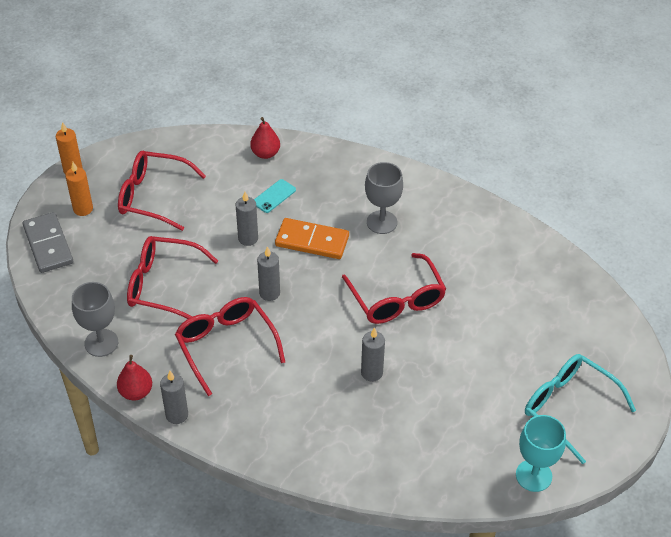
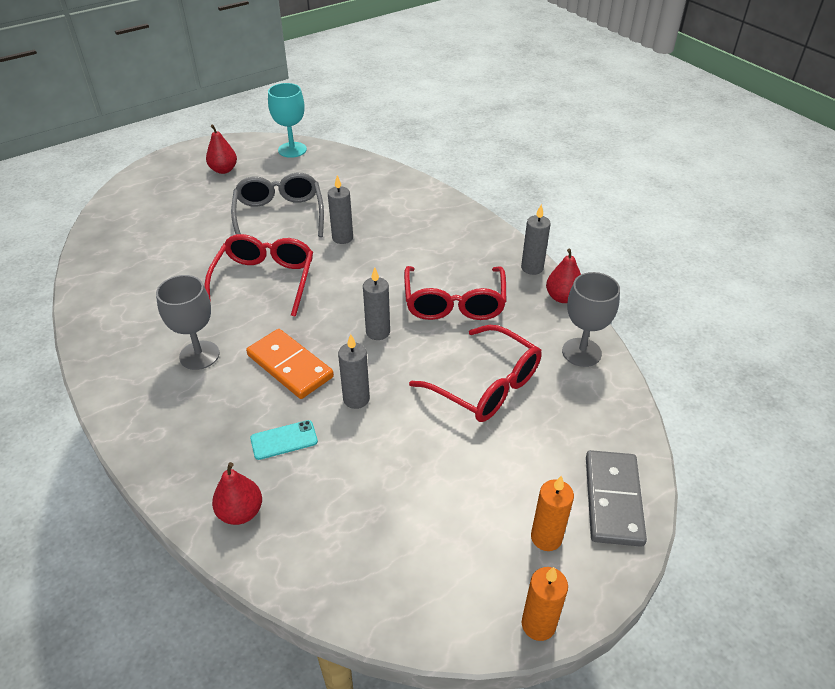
camera: 150 degrees left, 5 degrees down
(153, 196) = (437, 512): red glasses -> none
(452, 373) = (279, 215): none -> grey glasses
(569, 408) = (223, 170): turquoise glasses -> red pear

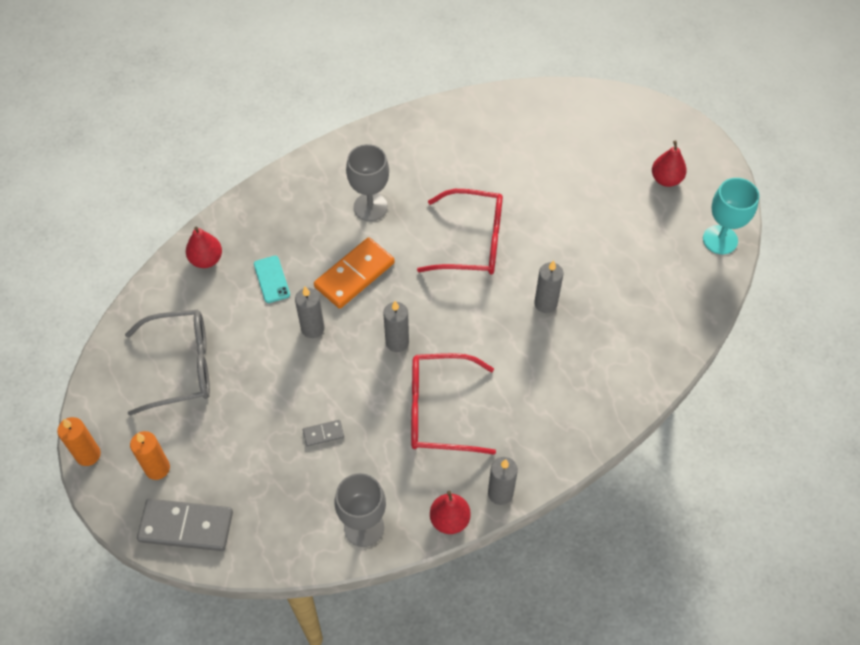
camera: 90 degrees right, 15 degrees up
(279, 215) = (582, 242): grey glasses -> grey glasses (181, 367)
(485, 385) = (323, 434): red glasses -> grey domino

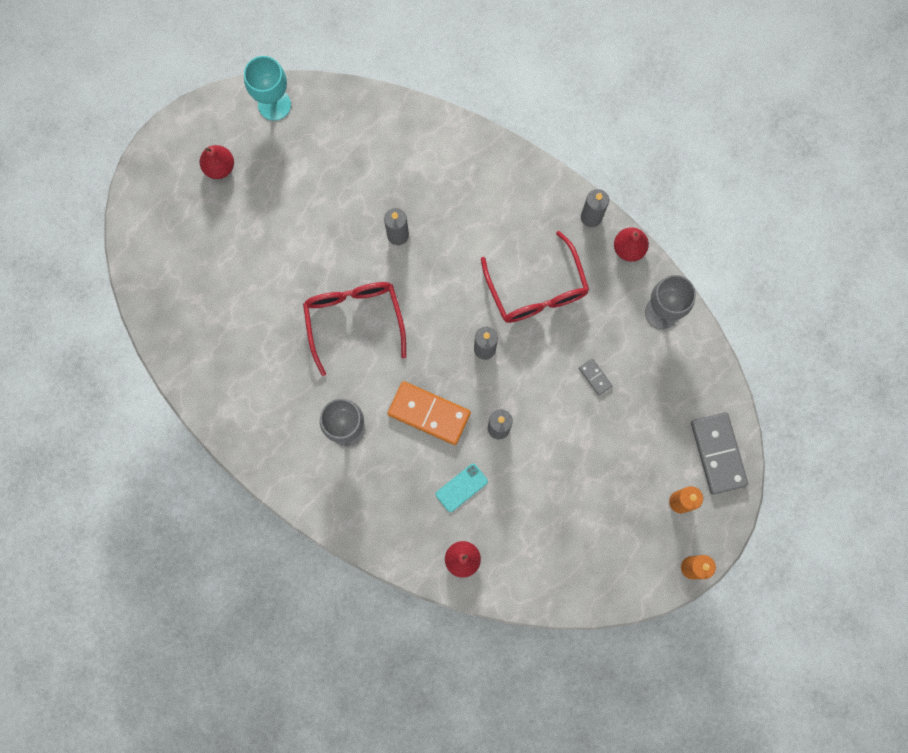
camera: 110 degrees left, 20 degrees up
(181, 367) = (580, 528): grey glasses -> none

